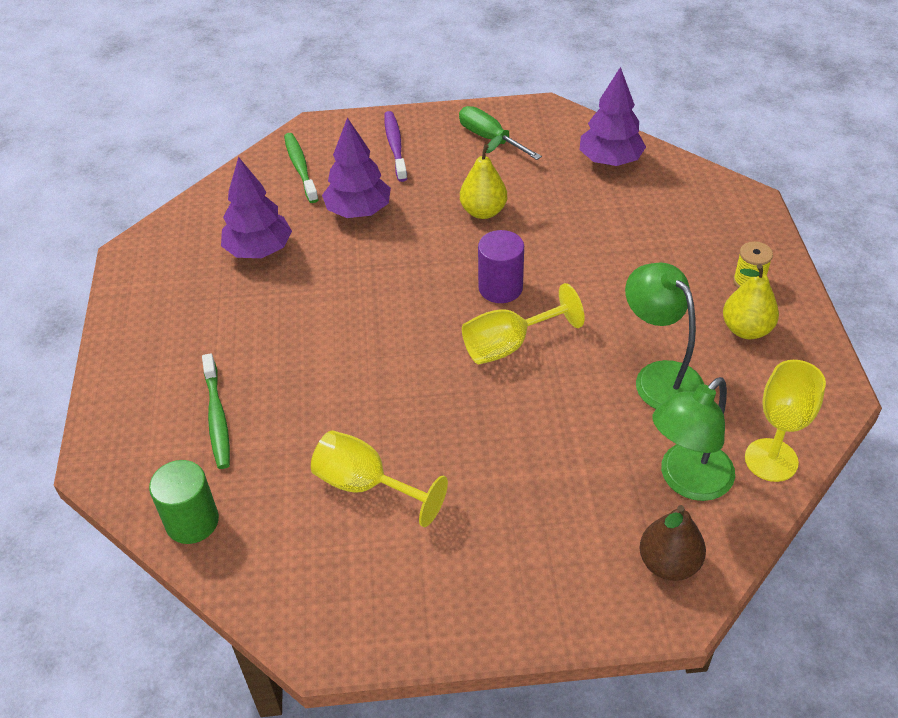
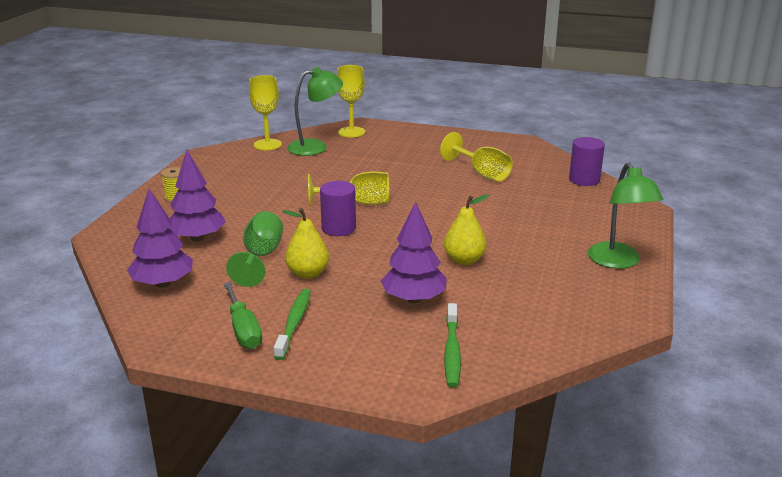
camera: 160 degrees left, 20 degrees down
(192, 521) = (584, 180): green cylinder -> purple cylinder
(217, 418) = (565, 211): green toothbrush -> green toothbrush (294, 323)
(259, 250) = (515, 291): purple tree -> purple tree (197, 238)
(395, 146) = (342, 347): purple toothbrush -> none
(550, 218) = (261, 257): none -> green goblet
(659, 377) = (285, 176): green lamp -> green lamp (618, 262)
(669, 563) = (351, 132): brown pear -> yellow goblet
(746, 329) = (211, 181): yellow pear -> yellow pear (464, 260)

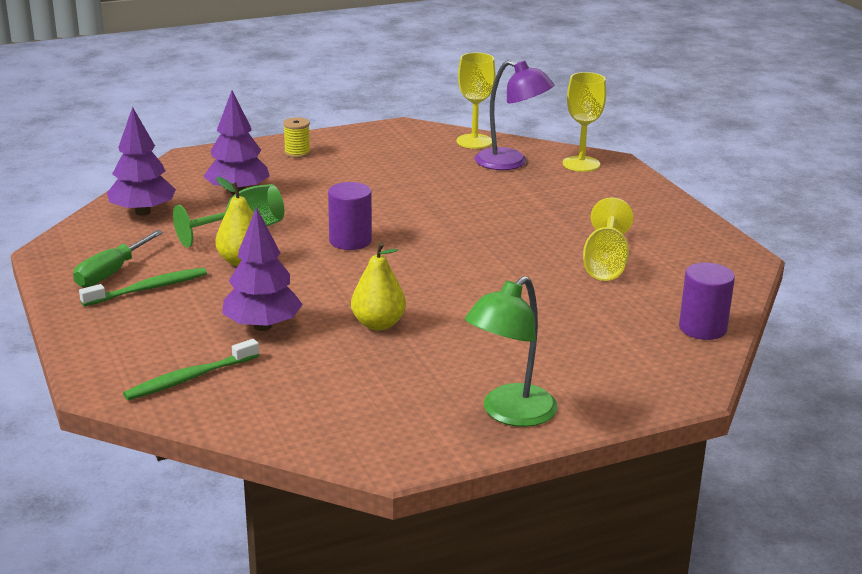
camera: 50 degrees right, 0 degrees up
(315, 147) = (511, 162): green lamp -> purple lamp
(359, 203) = (419, 230): yellow goblet -> none

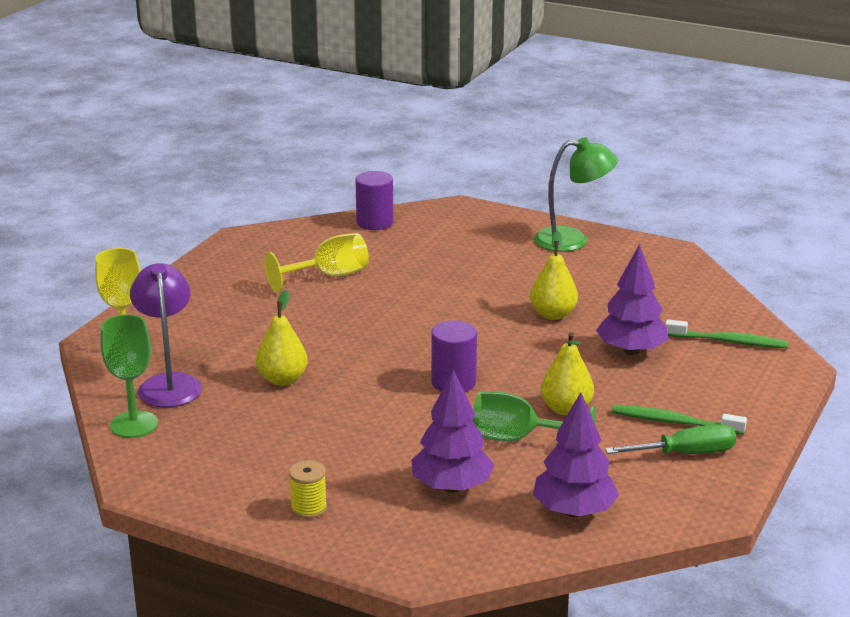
camera: 130 degrees left, 0 degrees up
(457, 193) = (282, 379): none -> yellow pear
(474, 141) = (134, 424): yellow goblet -> green goblet

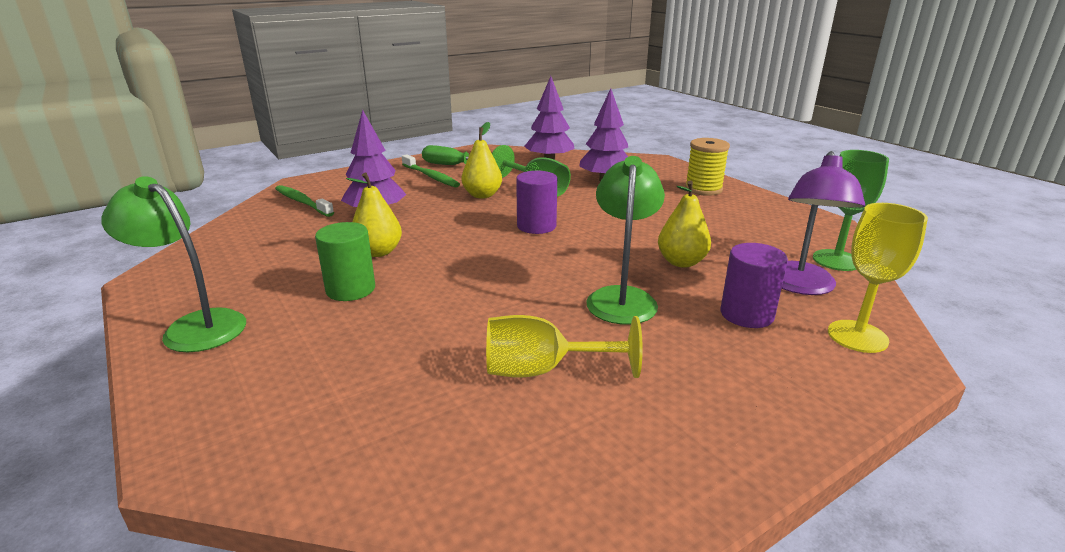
camera: 150 degrees left, 0 degrees up
(308, 508) = (703, 189): yellow spool -> yellow spool, size x1.53
(313, 333) = (622, 297): none -> green lamp
(375, 222) = (361, 470): purple cylinder -> purple cylinder (746, 314)
(520, 284) = (350, 289): none -> green cylinder

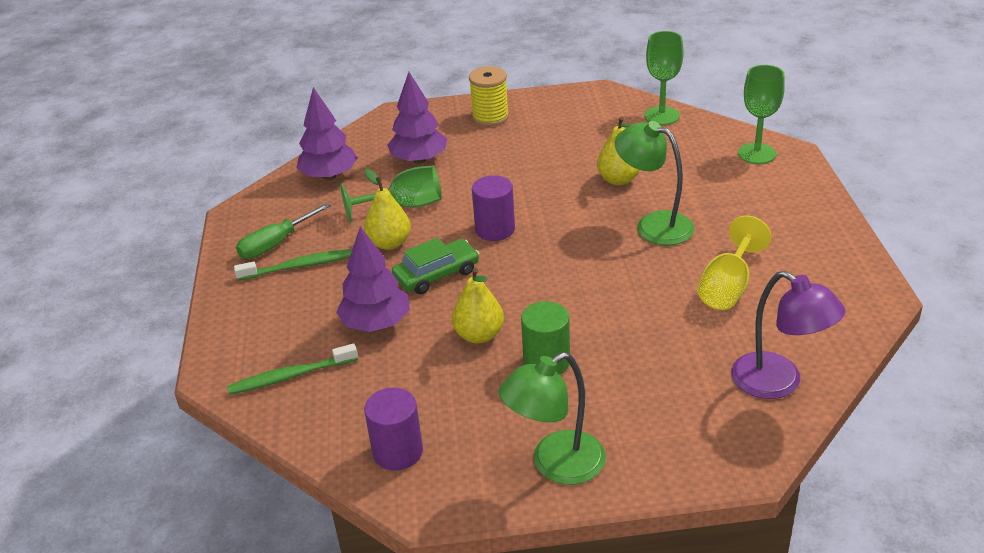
camera: 60 degrees left, 10 degrees up
(453, 219) = (437, 274): none -> green car
(746, 314) = (708, 182): purple cylinder -> purple cylinder (398, 452)
(800, 286) = (687, 146): purple lamp -> purple lamp (778, 383)
(857, 336) = (756, 154): yellow goblet -> green goblet

